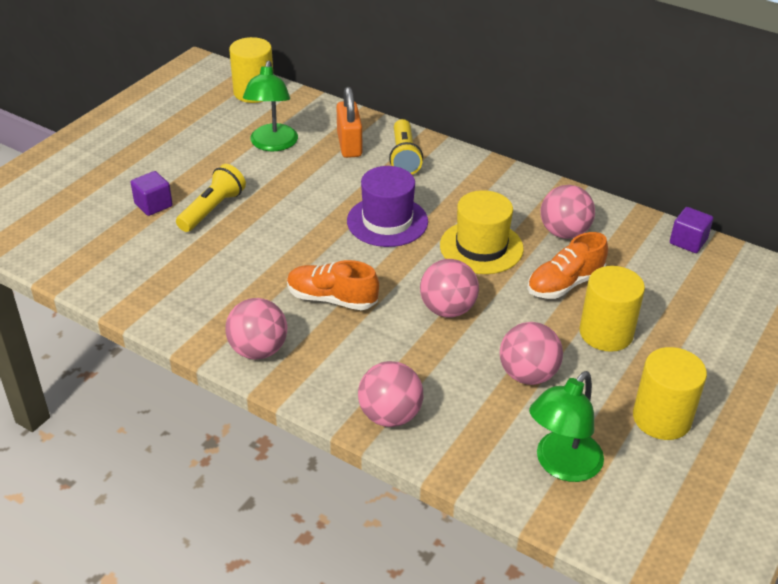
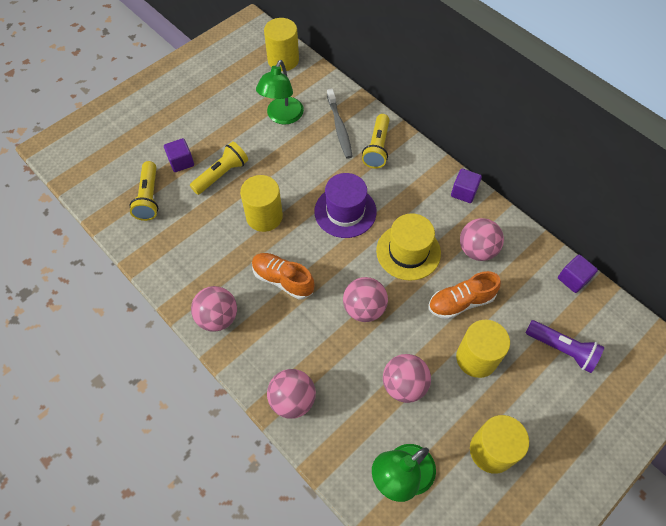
camera: 15 degrees right, 20 degrees up
(121, 246) = (149, 197): none -> yellow flashlight
(284, 241) = (264, 216): none -> yellow cylinder
(349, 145) = (339, 127): orange padlock -> grey toothbrush
(526, 182) = (464, 192): none -> purple cube
(704, 307) = (562, 349): none -> purple flashlight

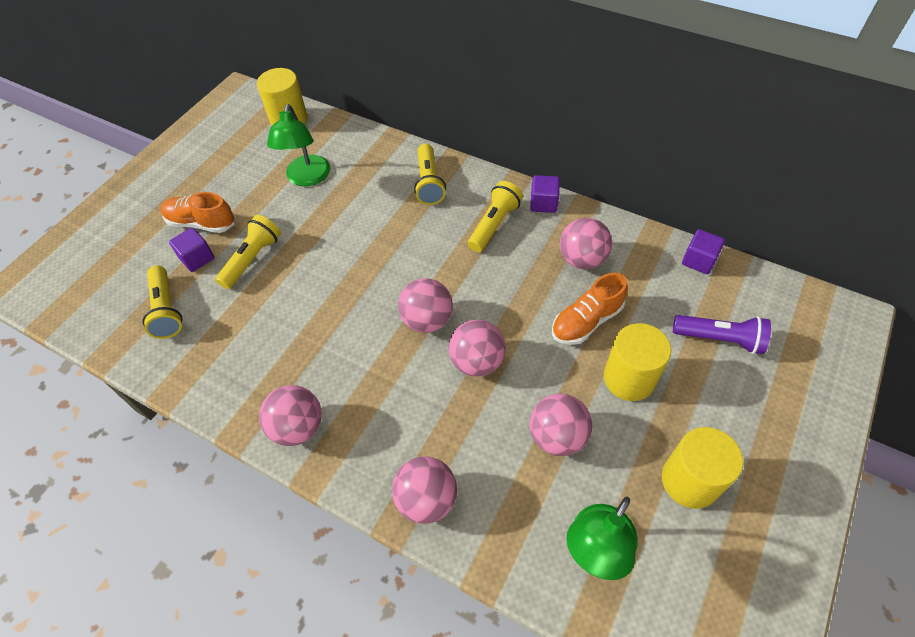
camera: 15 degrees left, 5 degrees down
(264, 216) = (320, 292): yellow cylinder -> none
(283, 280) = (366, 358): orange shoe -> orange shoe (201, 223)
(337, 264) = (427, 320): none -> pink ball
(339, 127) = (378, 172): grey toothbrush -> none
(345, 211) = (416, 260): purple hat -> none
(408, 252) = (505, 283): yellow hat -> none
(417, 199) = (494, 224): none -> yellow flashlight

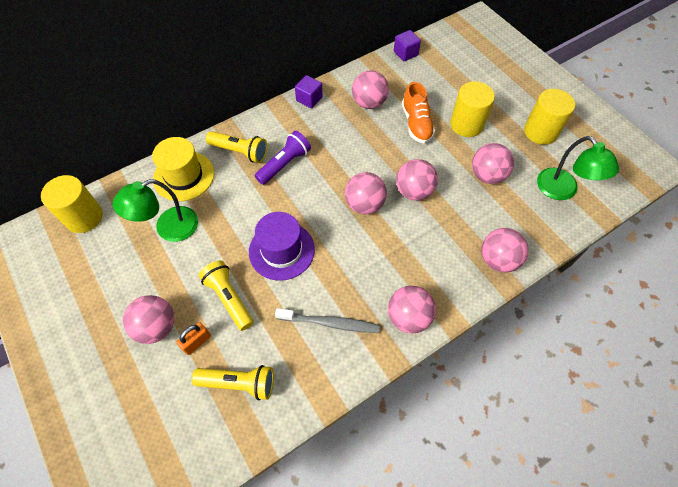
camera: 65 degrees left, 5 degrees up
(197, 258) = (196, 342): purple cube -> orange padlock
(201, 223) = (156, 327): orange shoe -> pink ball
(259, 354) = (329, 323): none -> grey toothbrush
(307, 178) = (168, 228): green lamp -> green lamp turned 120 degrees clockwise
(326, 274) = (281, 250): none -> purple hat
(372, 158) = (184, 176): none -> yellow hat
(494, 224) = (308, 133): yellow flashlight -> none
(720, 339) = (463, 74): purple flashlight -> purple flashlight (284, 164)

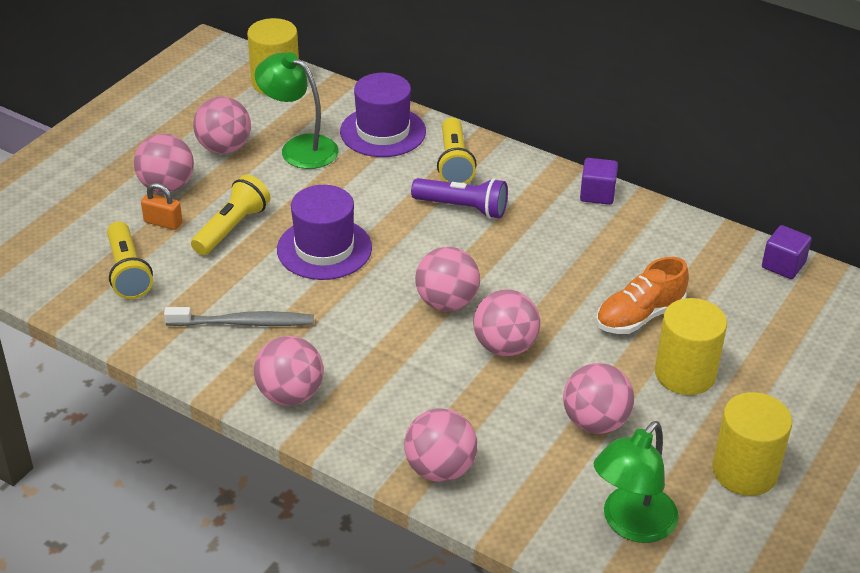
camera: 65 degrees right, 20 degrees down
(184, 176) = (383, 132): yellow hat -> purple hat
(329, 323) = (243, 323): grey toothbrush -> grey toothbrush turned 75 degrees counterclockwise
(369, 103) = (640, 255): pink ball -> pink ball (224, 148)

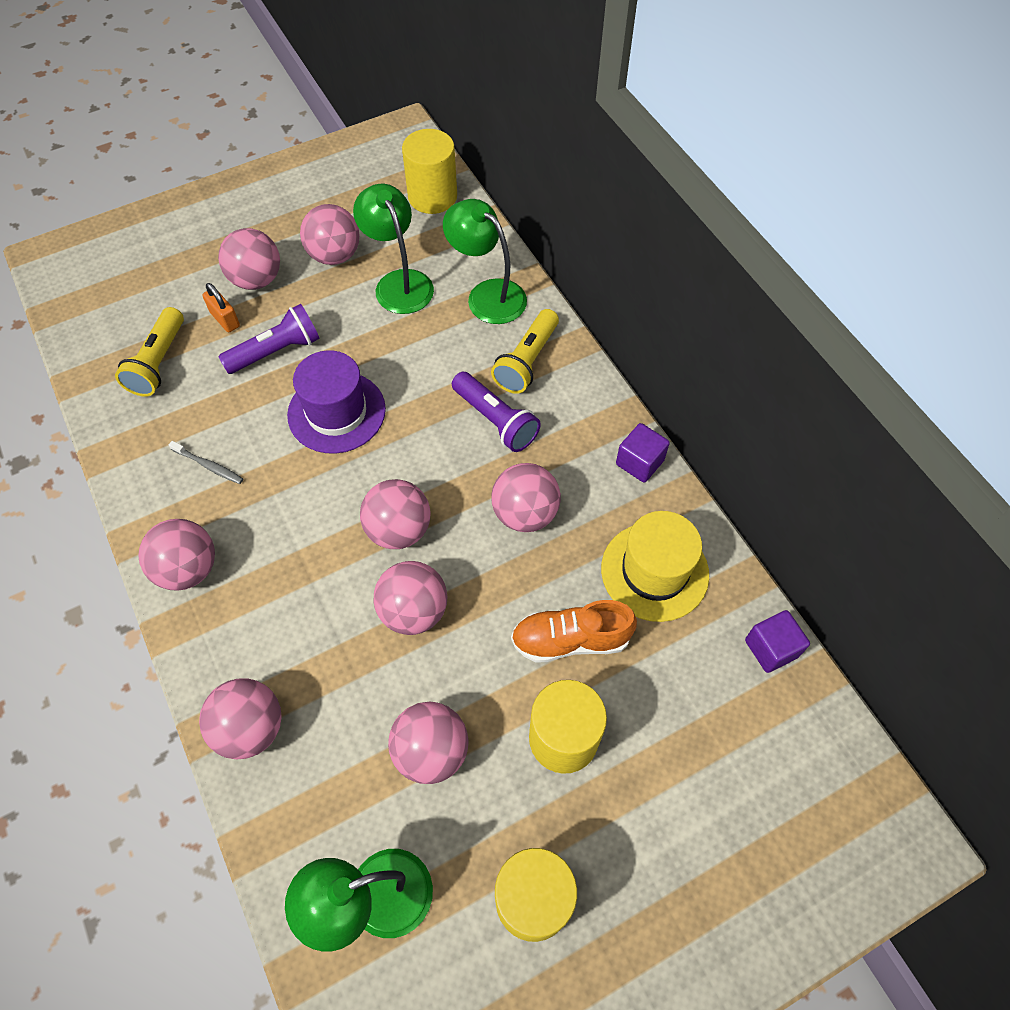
camera: 30 degrees right, 20 degrees up
(232, 228) = (276, 351): yellow flashlight -> purple flashlight
(243, 323) = (208, 466): grey toothbrush -> grey toothbrush, size x0.58
(383, 132) = (487, 295): purple hat -> green lamp
(538, 256) = (525, 513): none -> pink ball
(665, 253) = (654, 571): none -> yellow hat

